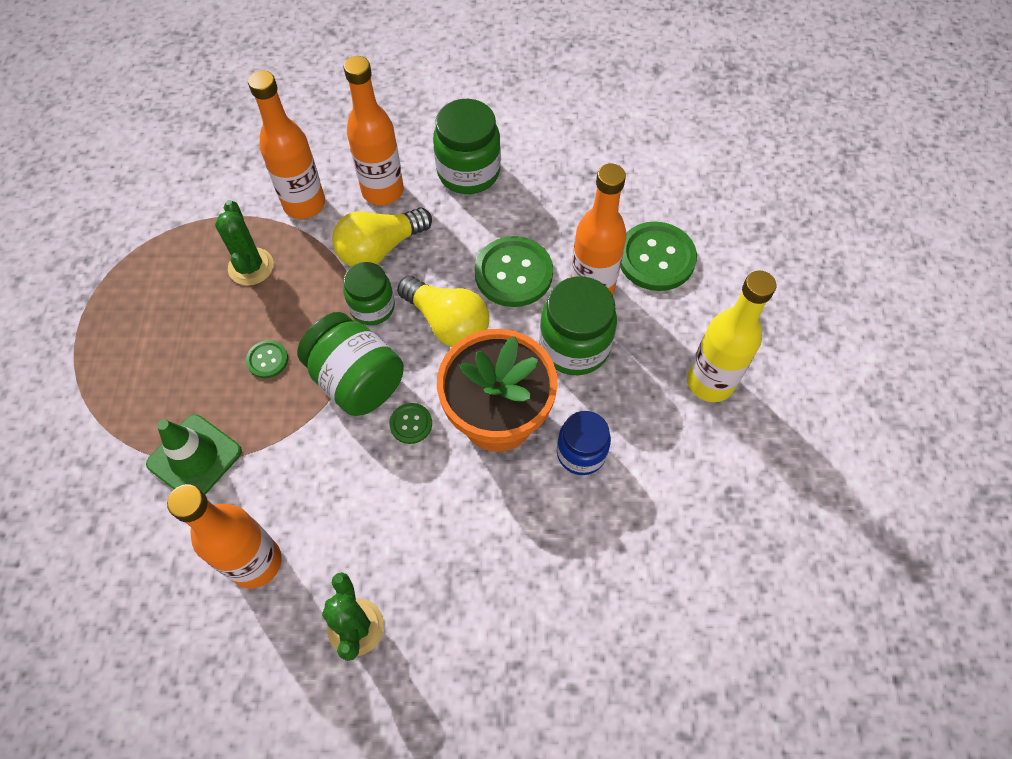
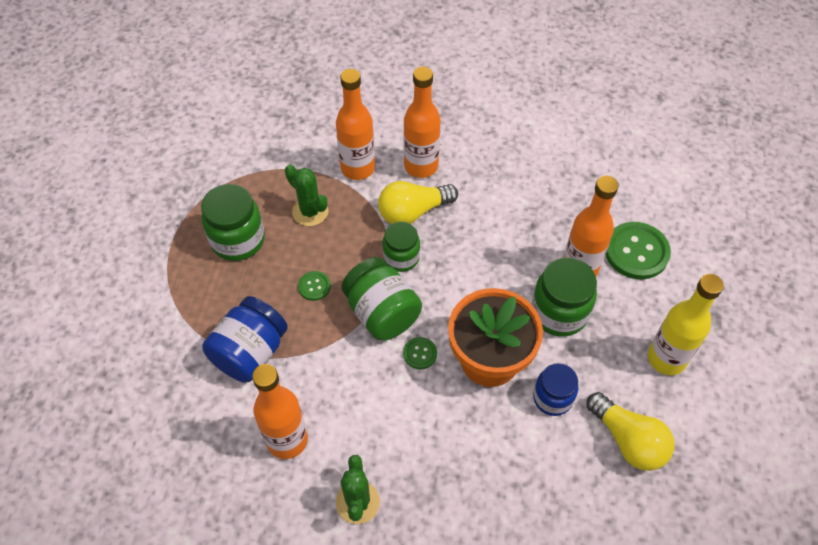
camera: 10 degrees right, 5 degrees down
(195, 457) = (250, 353): green traffic cone -> blue jar
(251, 267) = (310, 212): green cactus -> green cactus turned 45 degrees counterclockwise
(447, 323) = (459, 278): yellow light bulb -> yellow light bulb (628, 440)
(468, 172) = (492, 160): green jar -> green jar (238, 240)
(513, 273) = (517, 247): green button -> none

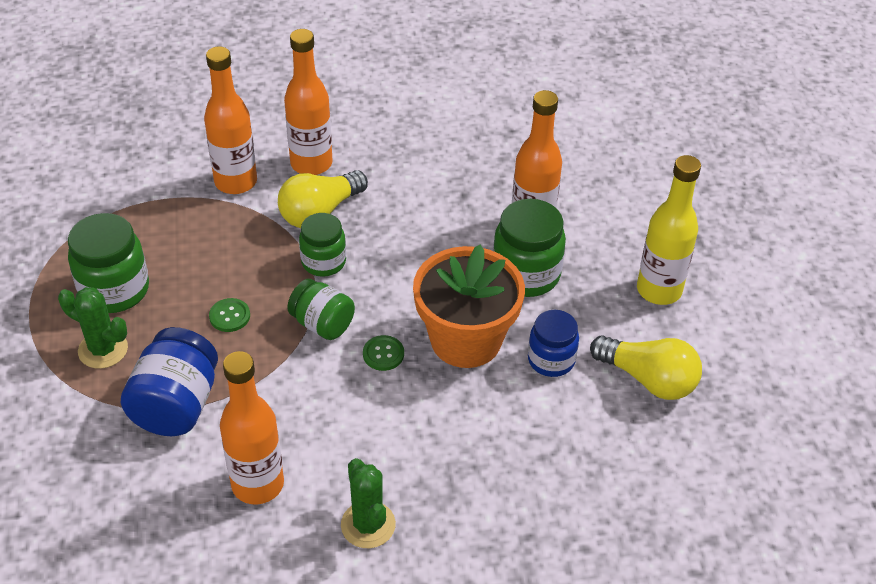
camera: 20 degrees left, 10 degrees down
(310, 212) = (194, 240): green cactus -> green cactus (103, 350)
(382, 313) = (322, 324): green jar -> green jar, size x0.66
(636, 252) = (587, 195): green button -> none

